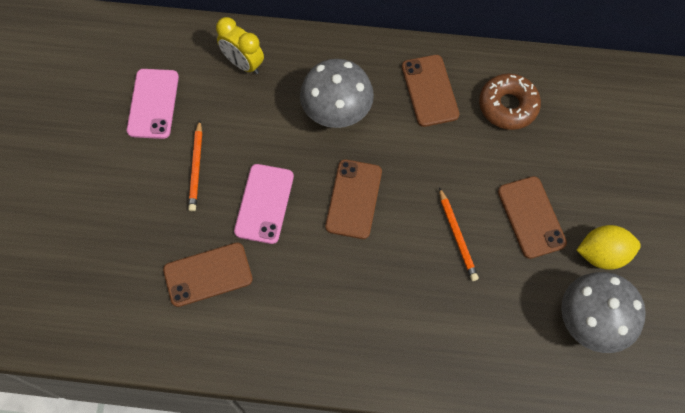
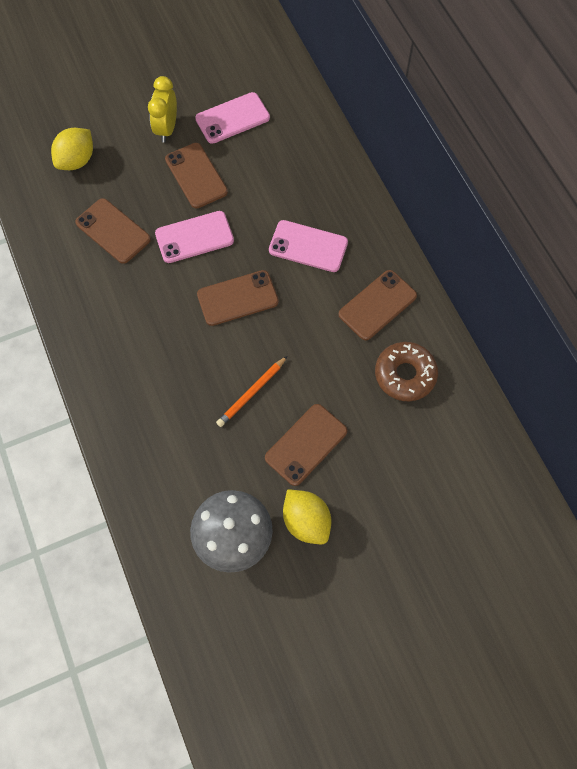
camera: 60 degrees right, 0 degrees up
(99, 270) = (77, 160): none -> yellow lemon
(196, 168) = (196, 176): orange pencil -> brown phone
(243, 63) = (309, 157): yellow clock -> yellow clock (167, 129)
(337, 113) = (308, 246): grey mushroom -> pink phone

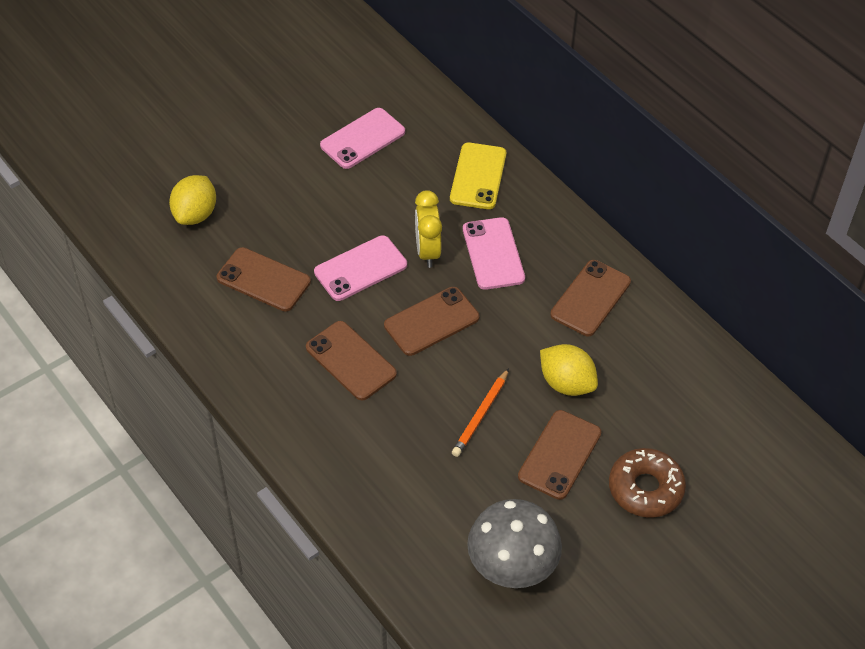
camera: 15 degrees left, 15 degrees down
(167, 129) = (290, 163): yellow clock -> yellow clock (427, 251)
(196, 176) = (341, 205): brown phone -> brown phone (351, 361)
(306, 521) = (586, 532): yellow lemon -> yellow lemon (566, 383)
(308, 246) = (493, 254): pink phone -> pink phone turned 75 degrees clockwise
(318, 172) = (478, 176): none -> yellow phone
(405, 375) = (644, 362): brown donut -> brown donut (645, 488)

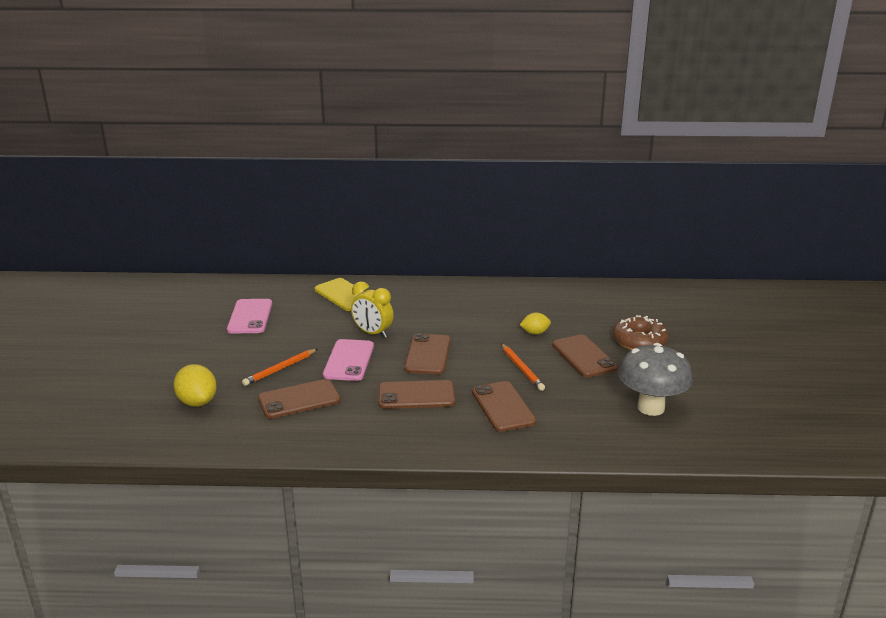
camera: 50 degrees left, 25 degrees down
(297, 229) = (279, 369): none -> orange pencil
(493, 254) = (408, 314): pink phone -> none
(566, 383) = (535, 333): yellow lemon -> yellow lemon, size x0.62
(590, 298) = (484, 301): brown phone -> brown phone (503, 407)

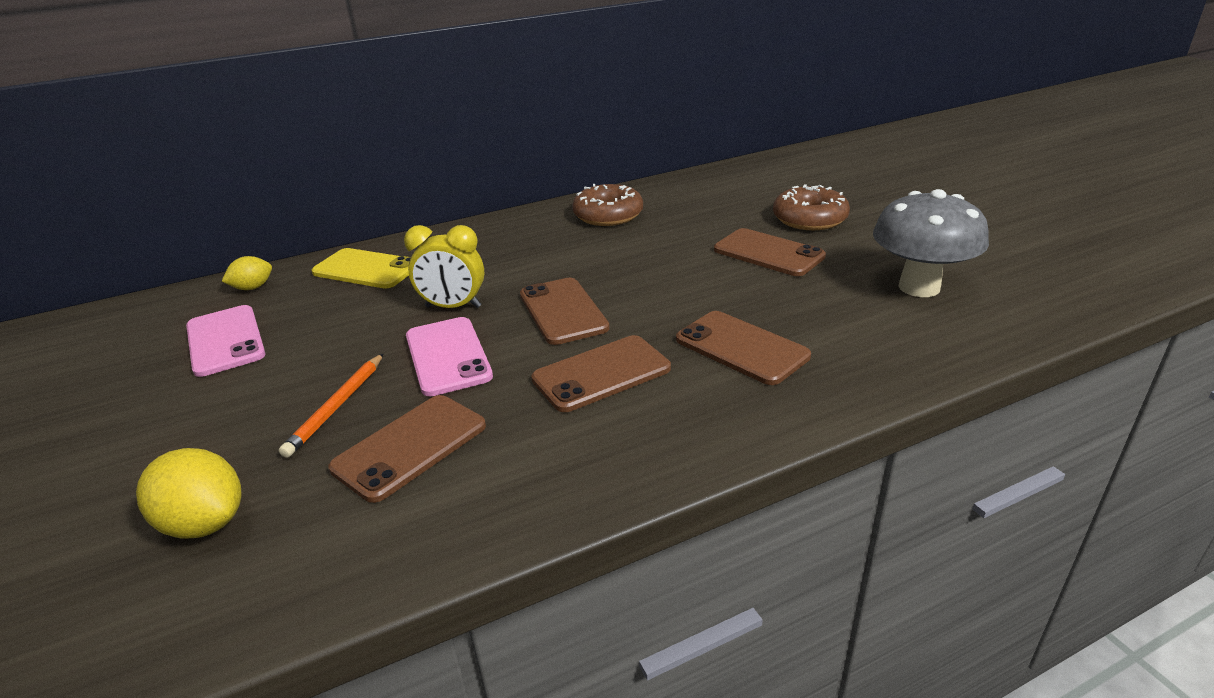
camera: 25 degrees left, 5 degrees up
(512, 299) = (608, 215): none -> brown donut
(521, 369) = (710, 291): orange pencil -> none
(535, 333) = (678, 244): yellow lemon -> yellow lemon (253, 288)

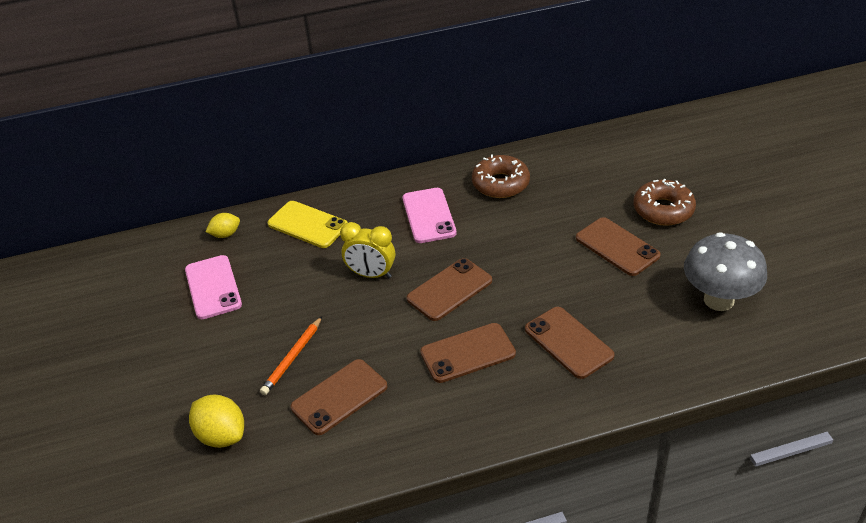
camera: 10 degrees right, 10 degrees up
(448, 356) = (365, 323): pink phone -> pink phone (429, 216)
(563, 311) = (449, 290): brown phone -> brown phone turned 60 degrees clockwise

